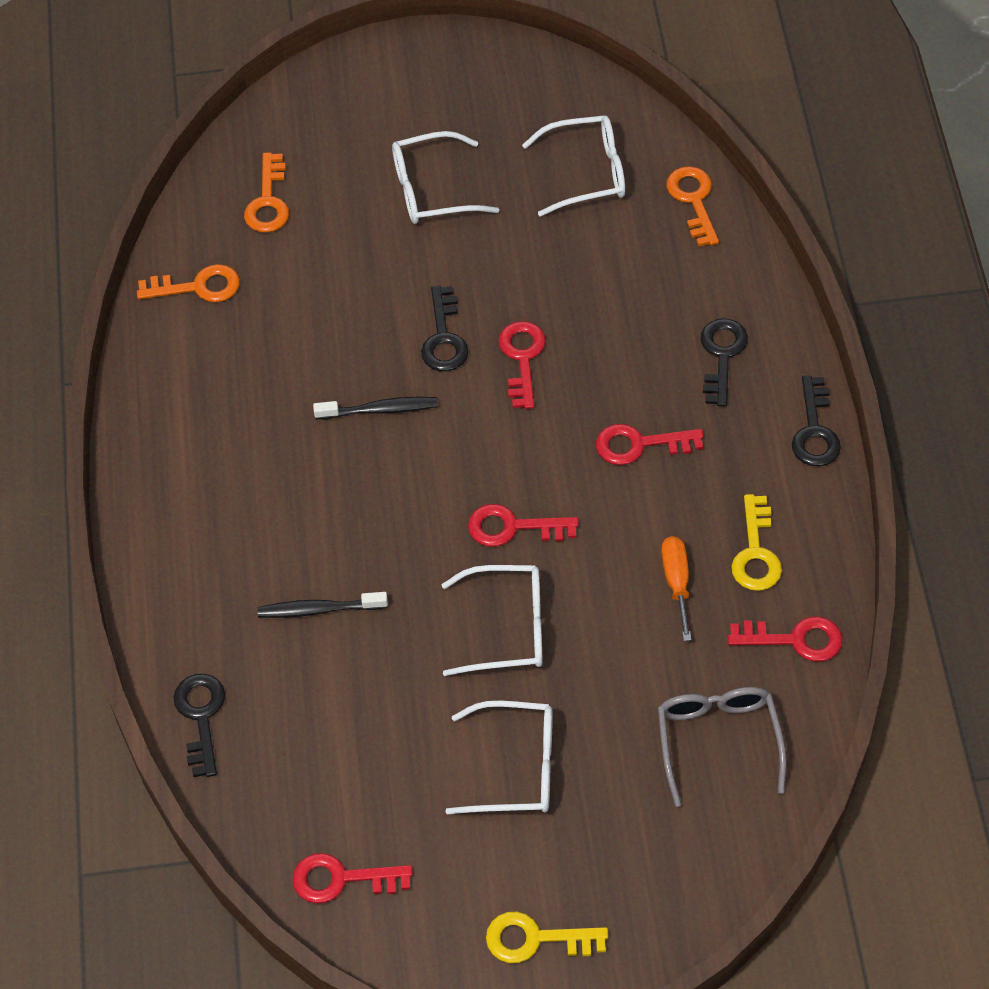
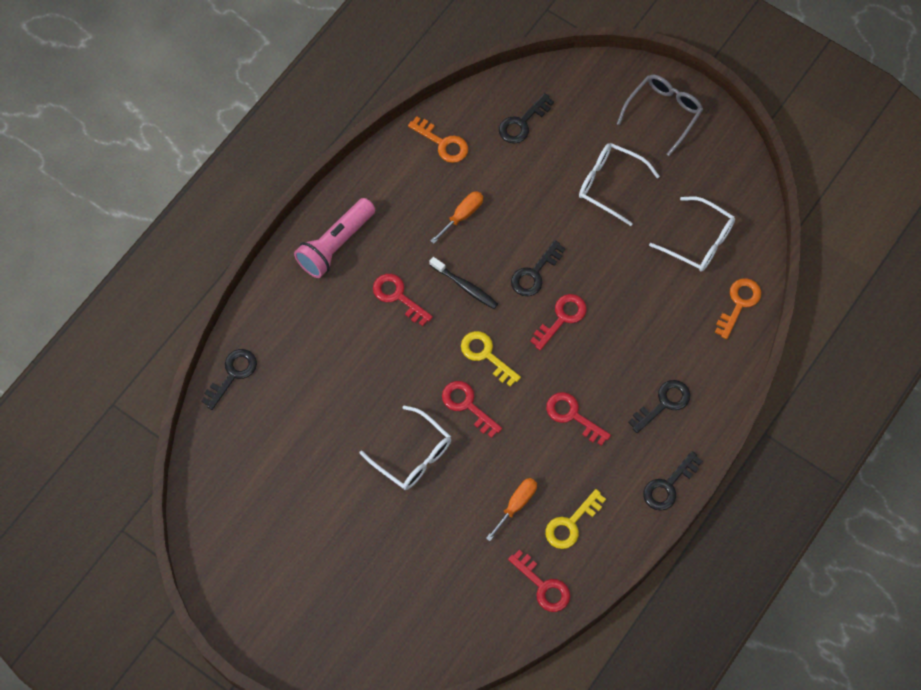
camera: 40 degrees right, 10 degrees up
(181, 483) = (335, 245): none -> pink flashlight
(268, 201) = (522, 123): orange key -> black key
(299, 342) = (462, 215): none -> orange screwdriver
(319, 609) = (336, 367): black toothbrush -> none
(342, 879) = (218, 512): red key -> red key (398, 297)
(516, 767) = (347, 529): white glasses -> none
(536, 939) = (274, 621): yellow key -> yellow key (486, 355)
(718, 741) = (453, 603): grey glasses -> grey glasses (663, 113)

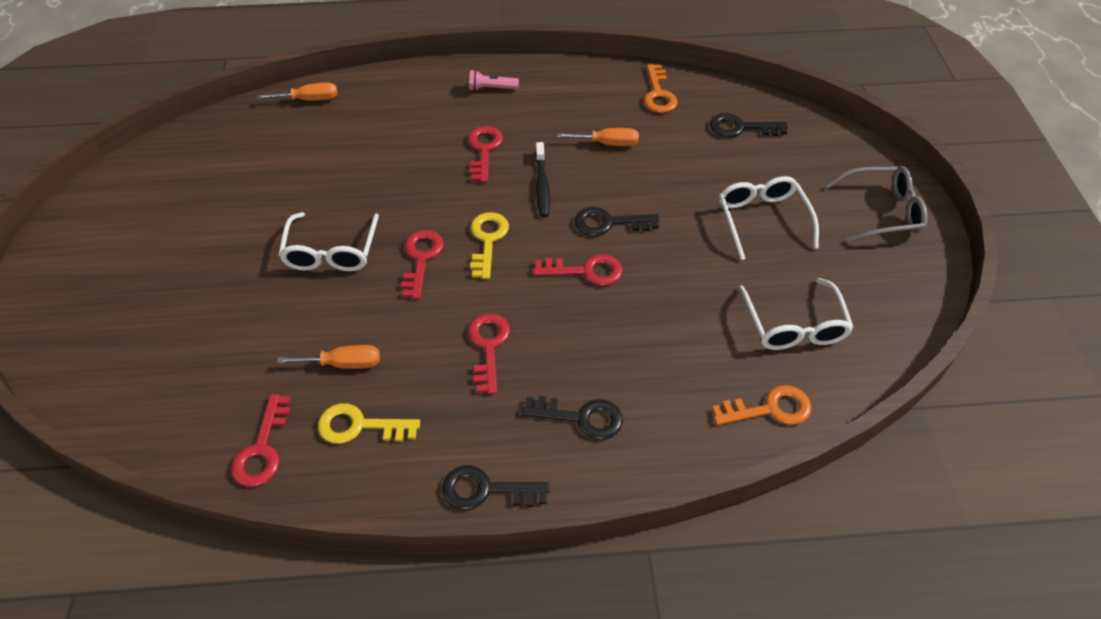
camera: 50 degrees right, 15 degrees down
(232, 375) = (309, 99): black key -> orange screwdriver
(335, 245) = (491, 88): pink flashlight -> pink flashlight, size x0.50

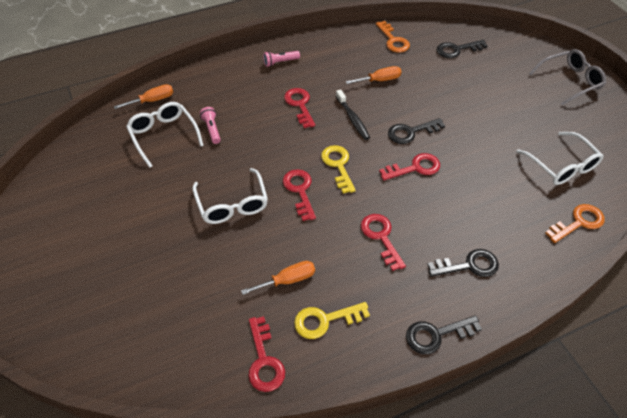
camera: 20 degrees left, 0 degrees up
(359, 153) = (212, 129): none -> pink flashlight
(762, 220) = (504, 105): white glasses -> white glasses (163, 136)

